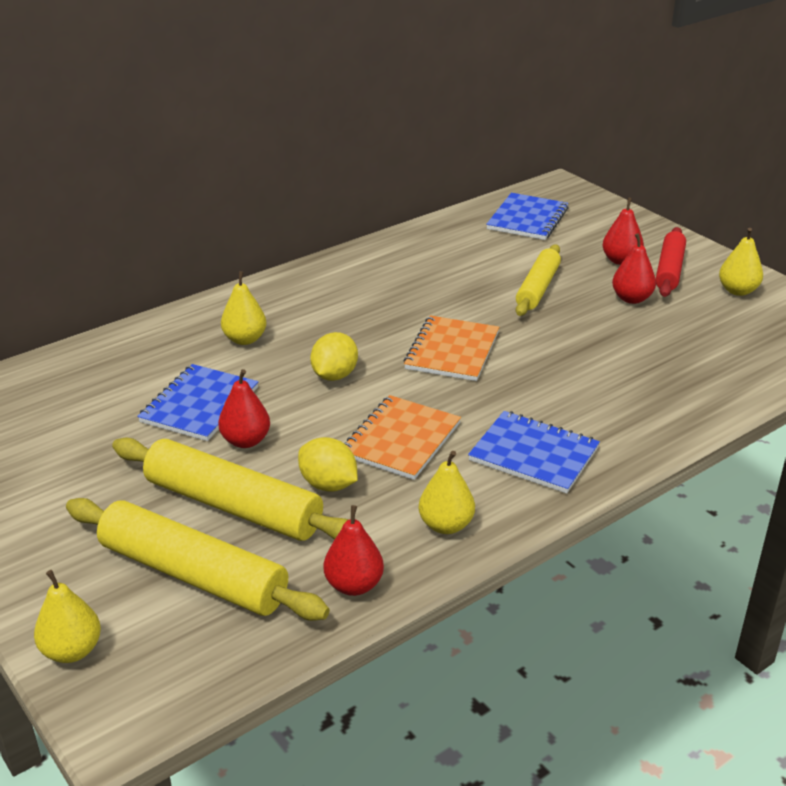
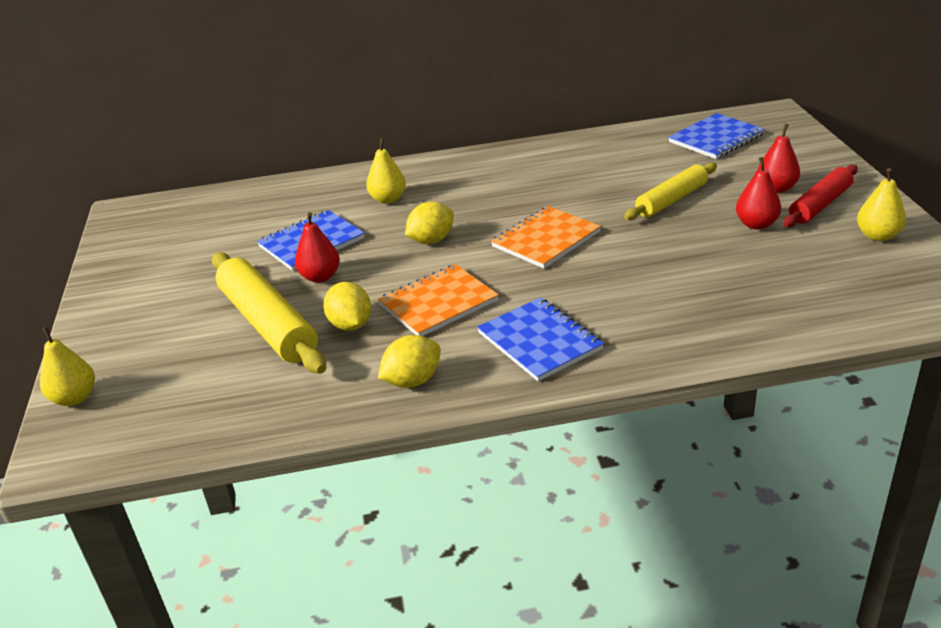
camera: 30 degrees right, 0 degrees up
(193, 574) = (197, 367): yellow rolling pin -> none
(354, 585) = (300, 408): red pear -> none
(446, 525) = (412, 381): yellow pear -> yellow lemon

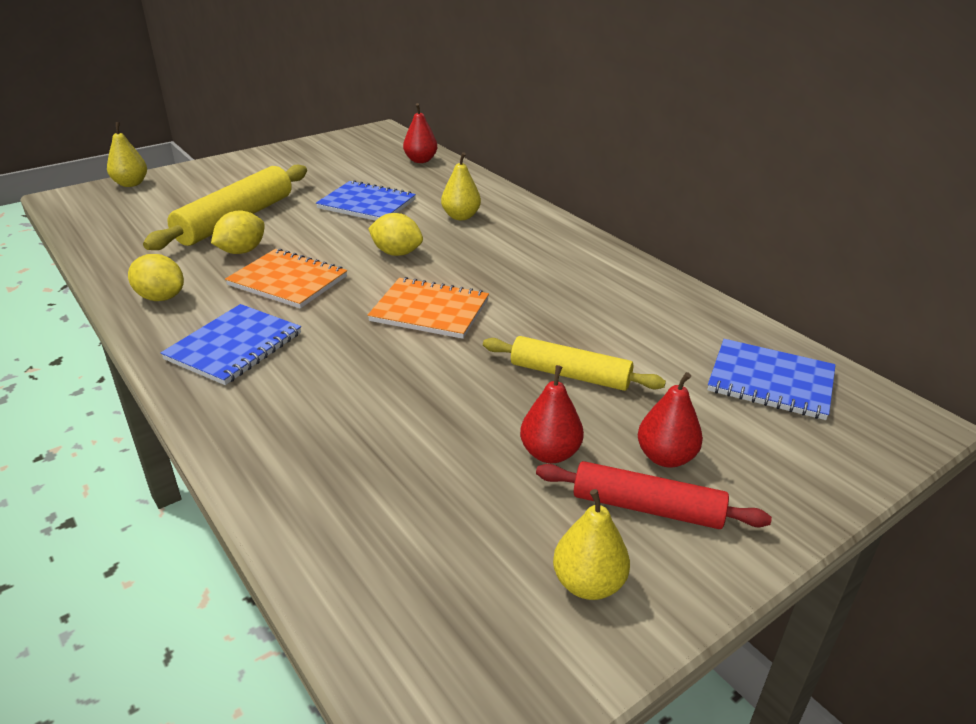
camera: 60 degrees right, 0 degrees up
(320, 277) = (313, 221): red pear -> red pear (420, 160)

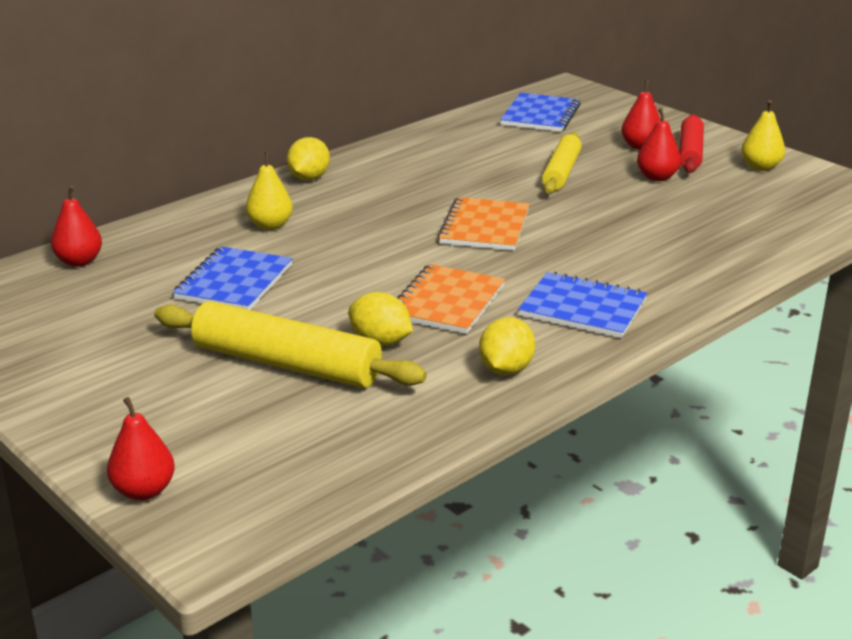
camera: 95 degrees left, 5 degrees down
(131, 184) = (144, 491): yellow pear -> red pear
(396, 253) = (369, 252): yellow lemon -> yellow lemon (309, 178)

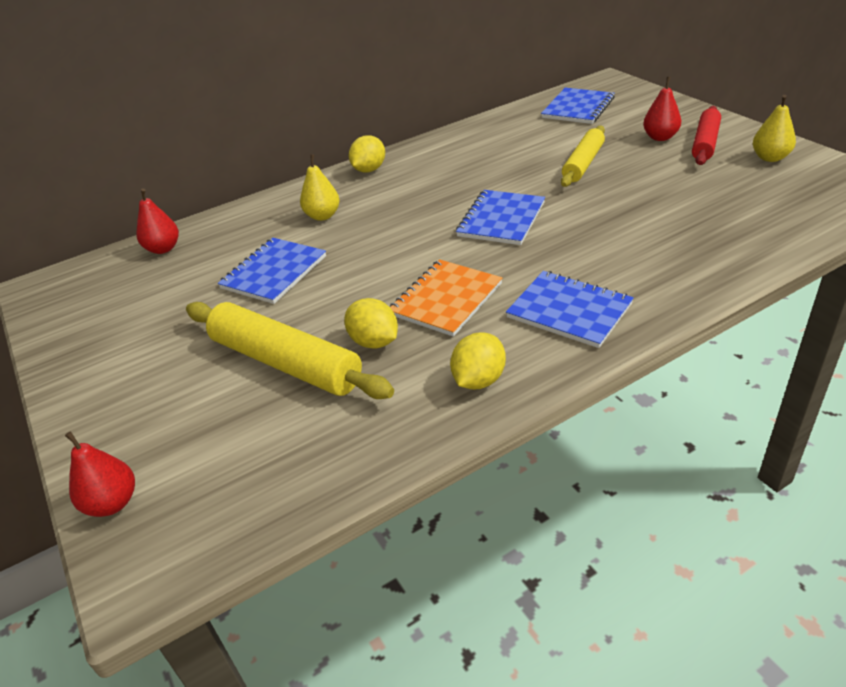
camera: 15 degrees right, 10 degrees up
(485, 227) = (501, 219): orange notebook -> blue notebook
(657, 177) = (669, 169): red pear -> none

